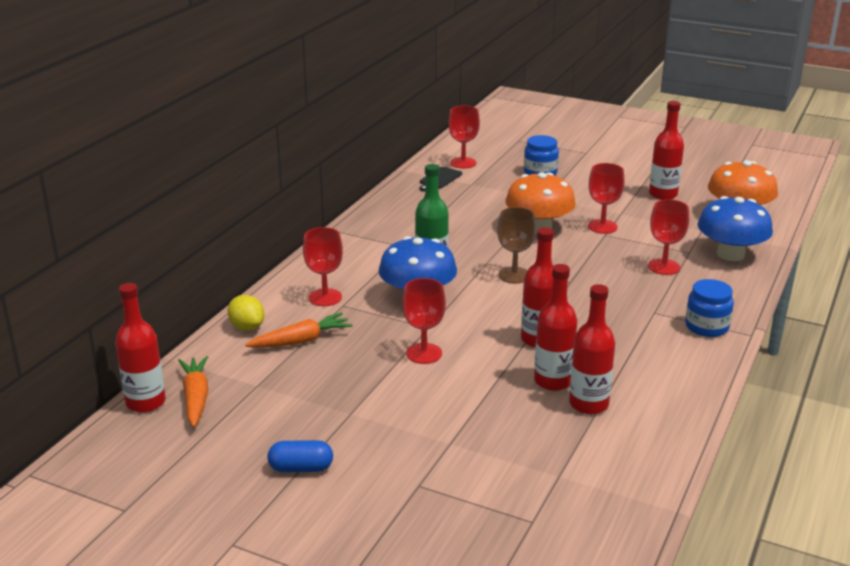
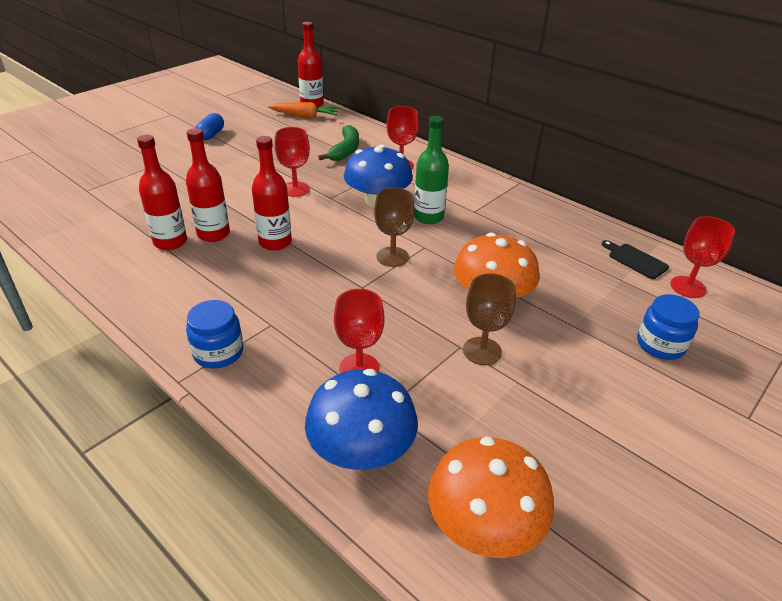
camera: 105 degrees right, 10 degrees up
(247, 327) = (375, 136): yellow lemon -> none
(301, 341) = (345, 150): orange carrot -> green banana
(602, 226) = (482, 351): red goblet -> brown goblet
(663, 194) = (577, 454): red bottle -> none

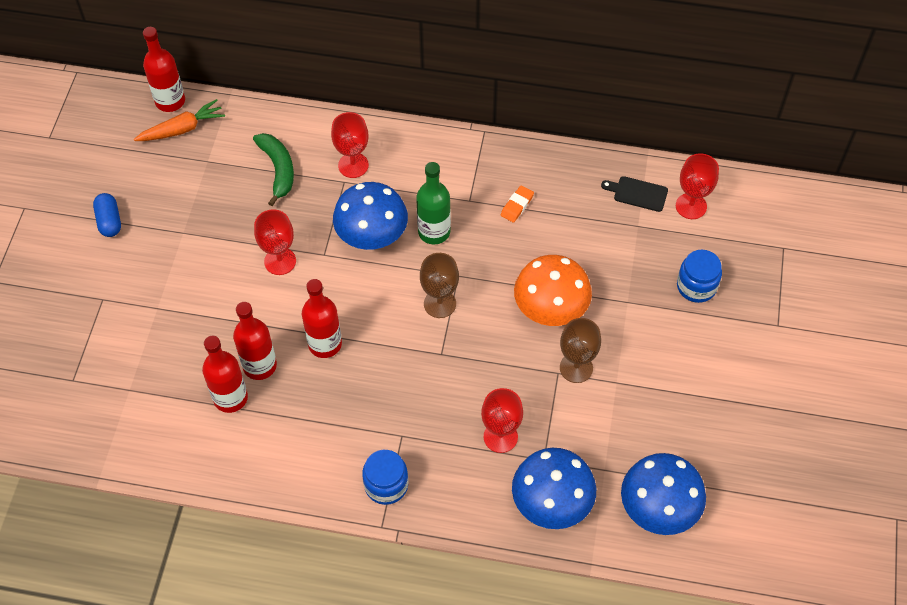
camera: 30 degrees left, 20 degrees up
(483, 525) = (658, 507): orange mushroom -> blue mushroom
(513, 228) = (517, 206): none -> orange eraser

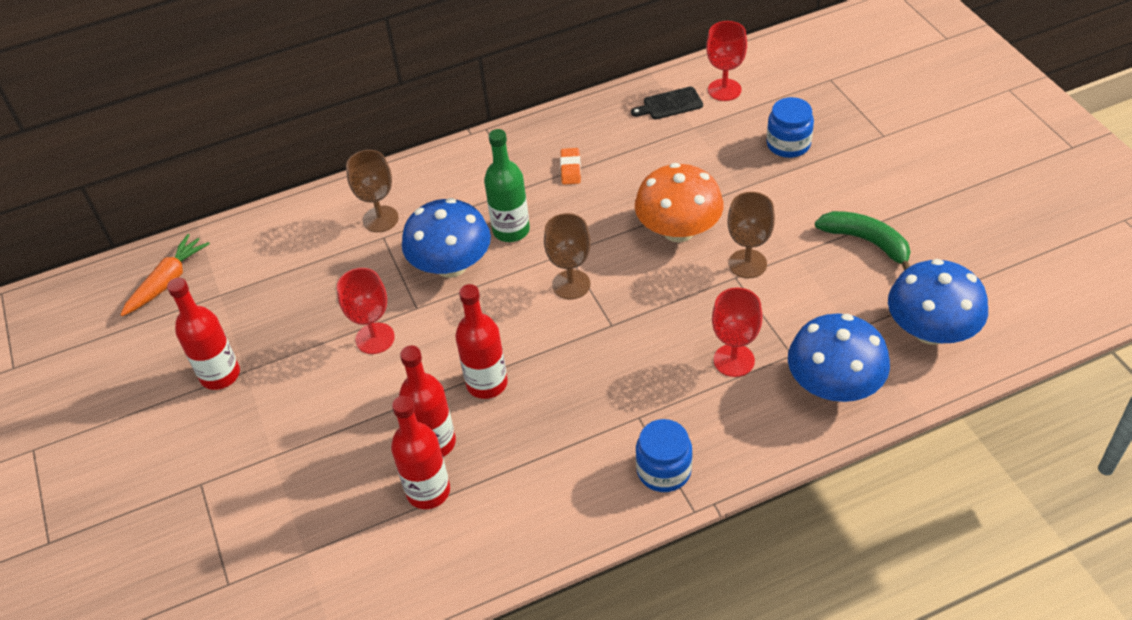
camera: 30 degrees left, 10 degrees down
(109, 221) = (149, 406): blue capsule -> none
(170, 101) = (134, 265): red bottle -> red bottle (220, 375)
(278, 169) = (304, 262): green banana -> green banana (867, 242)
(353, 165) = (380, 219): red goblet -> brown goblet

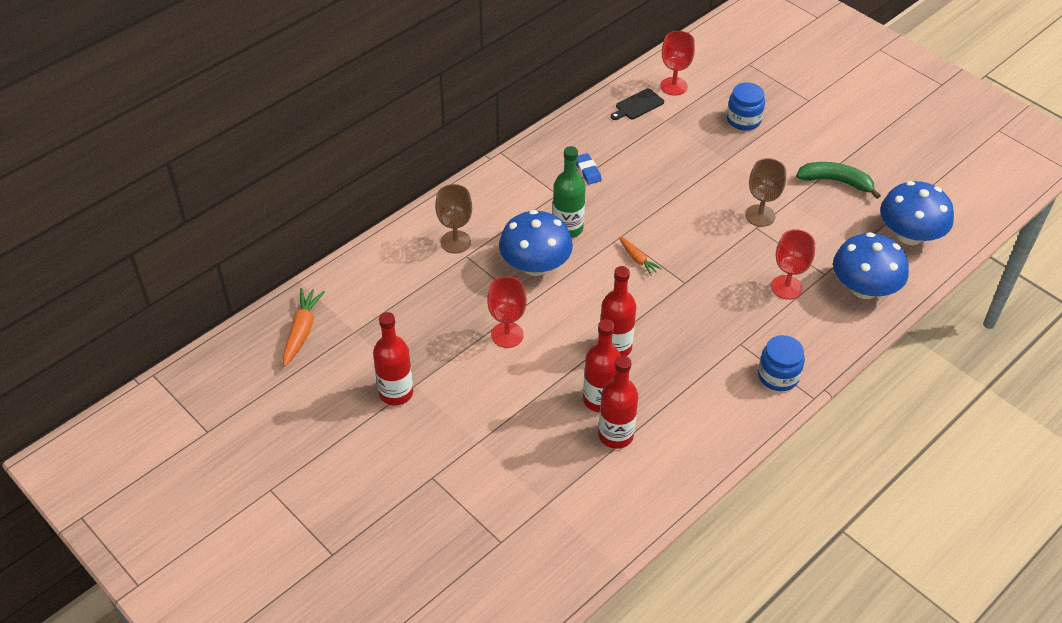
camera: 25 degrees left, 0 degrees up
(570, 169) = (588, 171): orange eraser -> blue eraser
(571, 284) = (638, 259): brown goblet -> orange carrot
(678, 230) = (696, 201): orange mushroom -> none

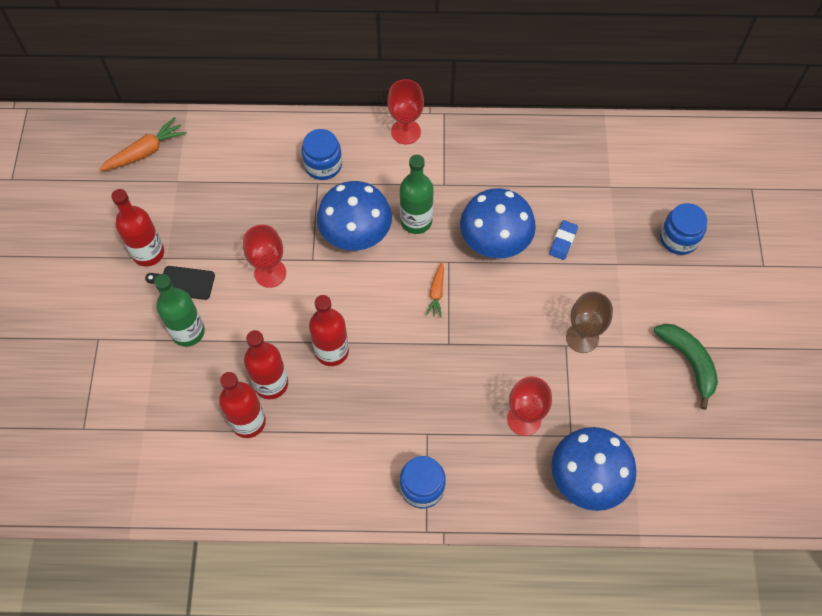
camera: 45 degrees right, 15 degrees up
(455, 242) = (323, 165): brown goblet -> blue jar
(496, 417) = (188, 332): none -> green bottle
(588, 171) = (491, 183): blue eraser -> blue eraser (563, 241)
(637, 105) = (603, 155): black cutting board -> black cutting board (183, 282)
(673, 86) = (656, 160): red goblet -> red goblet (405, 132)
(909, 235) = (691, 466): blue mushroom -> blue mushroom (495, 240)

